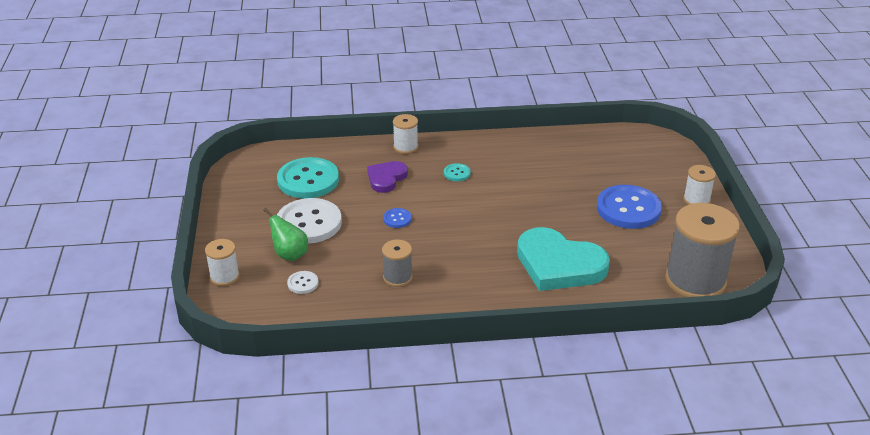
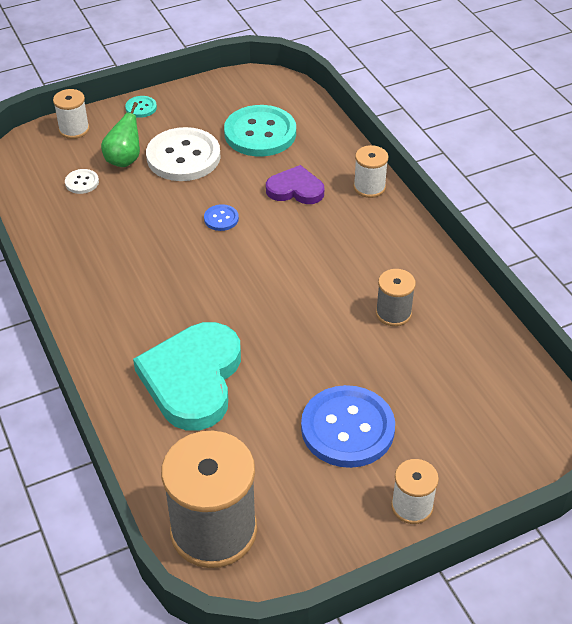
camera: 70 degrees right, 10 degrees up
(397, 277) = (116, 247): grey spool -> grey spool (393, 313)
(457, 173) = (338, 244): turquoise button -> turquoise button (141, 108)

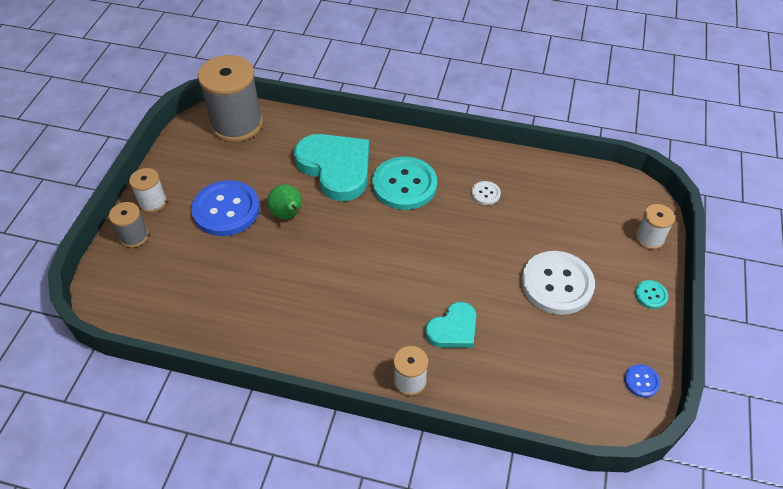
camera: 130 degrees right, 5 degrees up
(82, 182) = (574, 210): white button -> white button (485, 194)
(124, 160) = (583, 247): green pear -> green pear (288, 215)
(221, 219) = (462, 263): blue button -> blue button (641, 381)
(260, 133) = (547, 354): turquoise button -> turquoise button (404, 185)
(295, 189) = (453, 329): purple heart -> turquoise heart
(393, 313) = (276, 295): grey spool -> grey spool (134, 236)

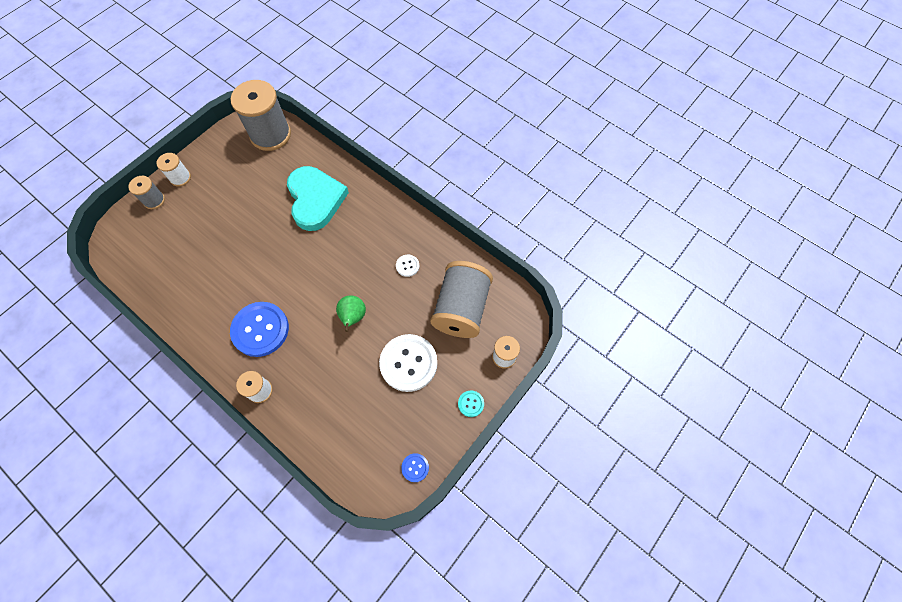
camera: 25 degrees right, 15 degrees up
(226, 210) = (223, 204): blue button -> blue button (260, 330)
(288, 215) = (260, 225): green pear -> green pear (353, 317)
(404, 185) = (354, 234): turquoise button -> none
(453, 329) = (313, 365): turquoise heart -> none
(572, 212) = (461, 309): none -> grey spool

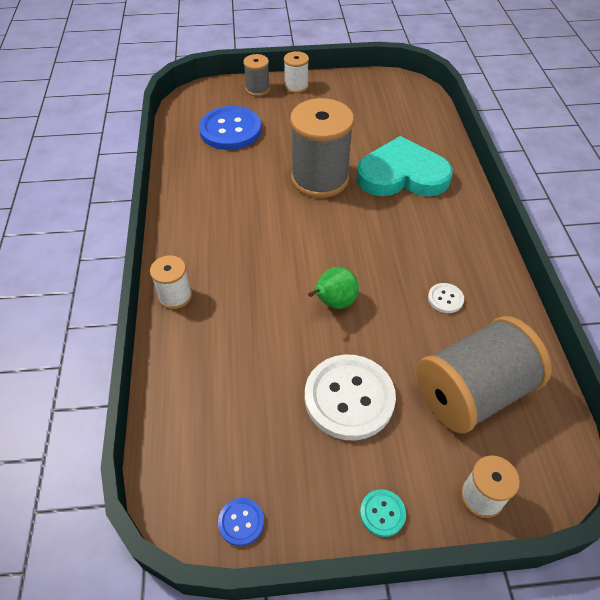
camera: 45 degrees right, 15 degrees down
(260, 330) = (233, 244): blue button -> blue button (230, 130)
(270, 134) = (411, 100): grey spool -> grey spool (320, 179)
(315, 199) = (402, 174): turquoise heart -> turquoise heart turned 120 degrees counterclockwise

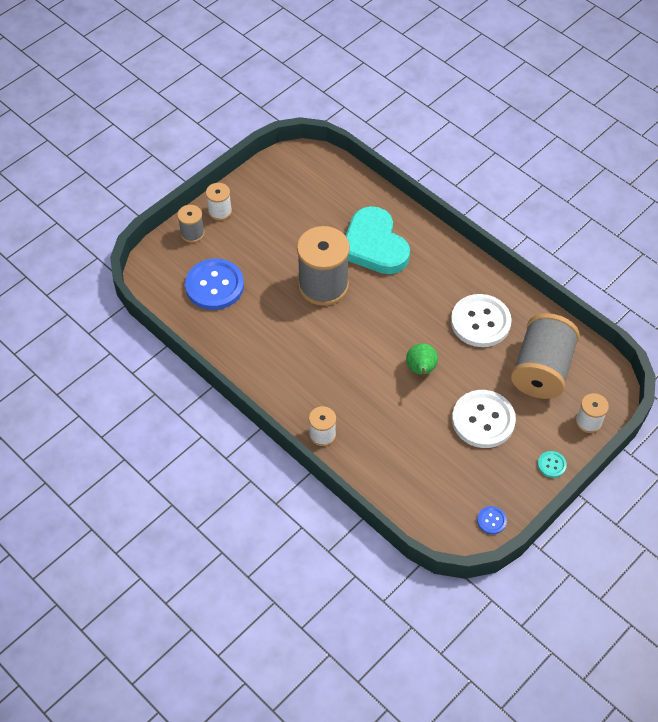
camera: 40 degrees left, 5 degrees up
(402, 174) = (374, 245): turquoise heart -> turquoise heart turned 75 degrees counterclockwise
(445, 299) = (480, 322): white button -> white button, size x2.26

